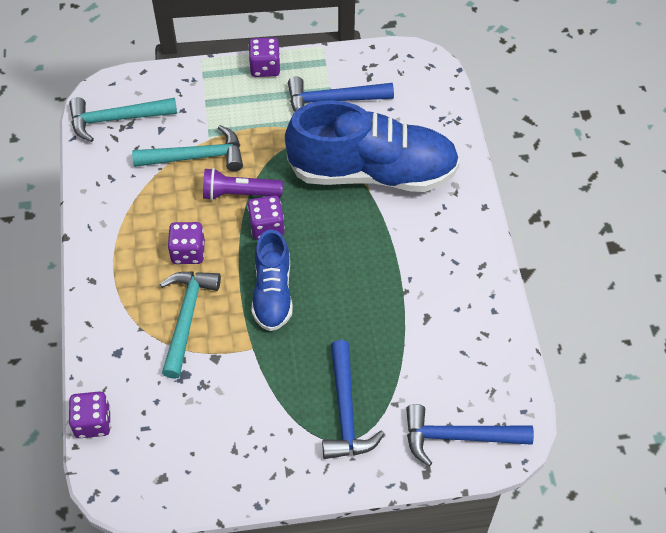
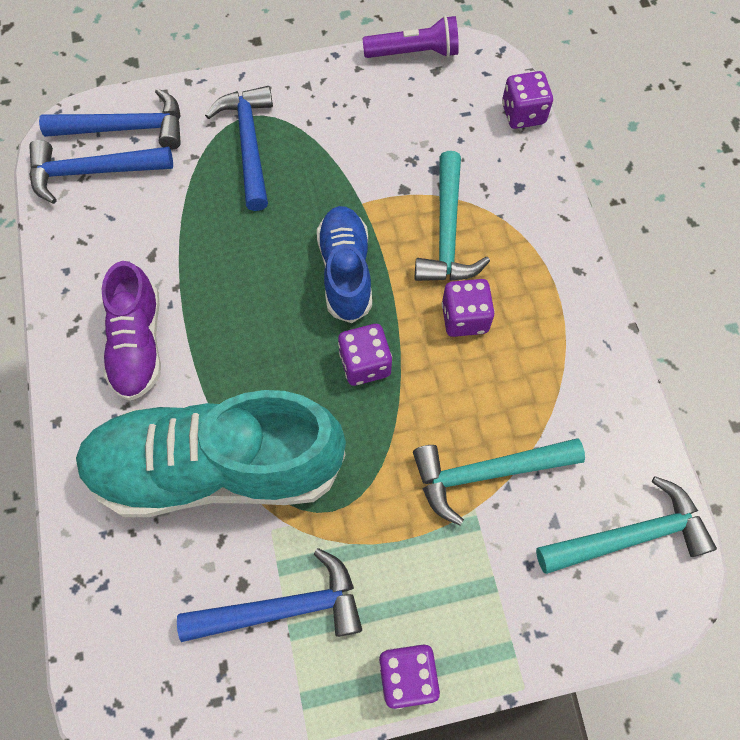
camera: 175 degrees right, 10 degrees up
(239, 193) = (411, 414): purple flashlight -> purple flashlight (414, 53)
(373, 172) = (217, 468): blue shoe -> turquoise shoe
(431, 252) = (138, 344): none -> purple shoe
(483, 395) = (92, 172): none -> blue hammer

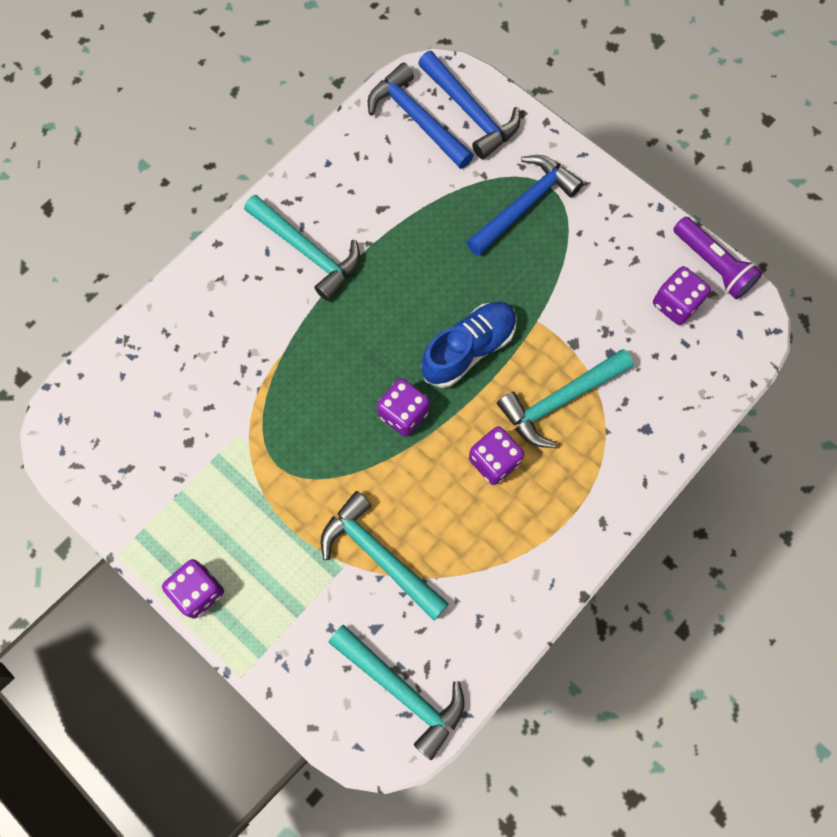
camera: 55 degrees right, 5 degrees up
(138, 344) = (308, 251): purple shoe -> turquoise hammer
(217, 468) = (256, 368): turquoise shoe -> none
(283, 608) = (191, 479): blue hammer -> none
(523, 114) = (721, 388): purple dice -> purple dice (675, 304)

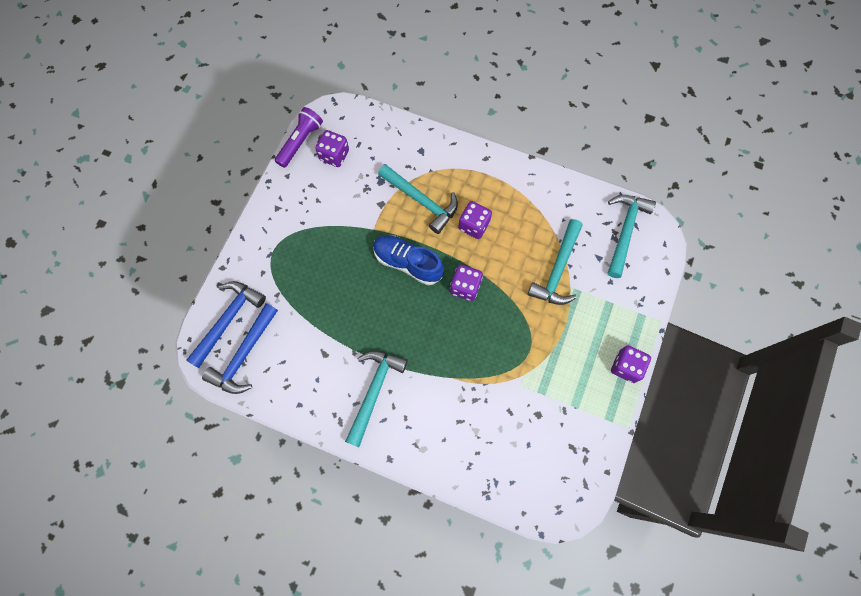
camera: 110 degrees left, 0 degrees up
(524, 205) = (292, 261): blue hammer -> none

